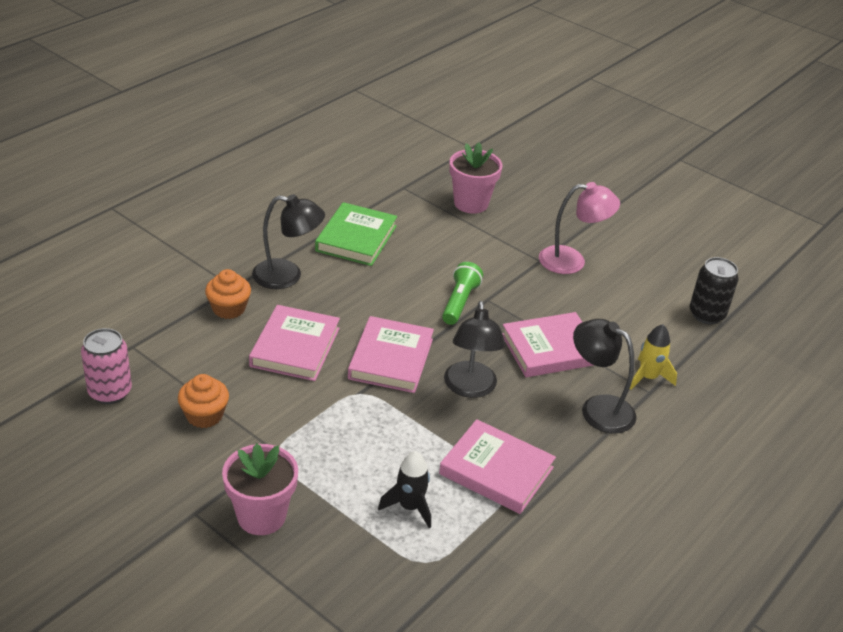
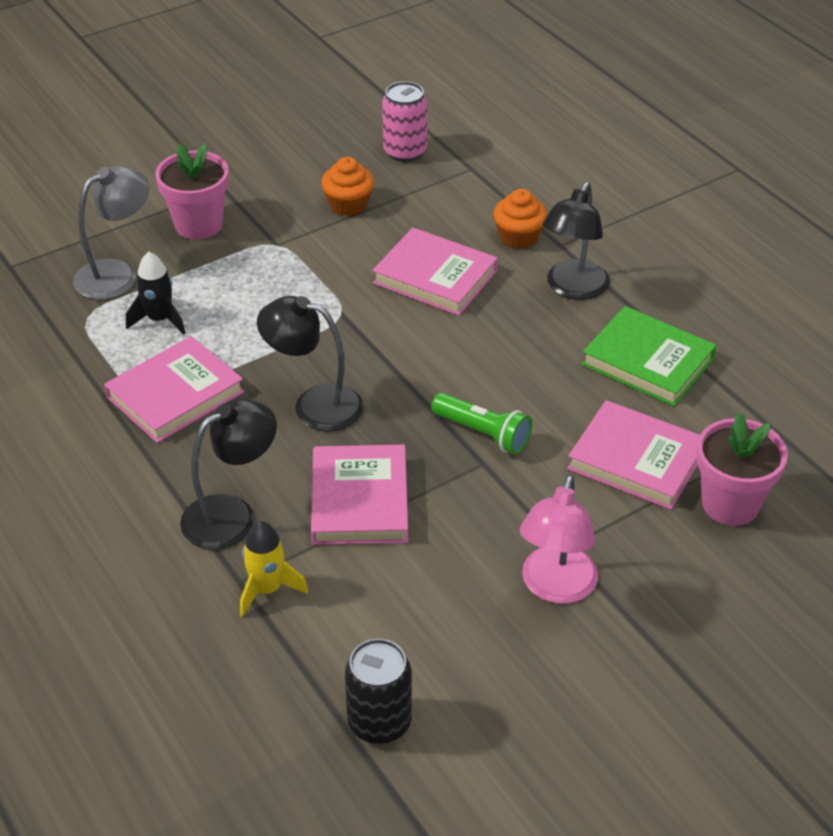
camera: 110 degrees right, 5 degrees up
(356, 558) = (117, 274): none -> grey lamp
(391, 359) = (390, 348): pink book -> pink book (636, 460)

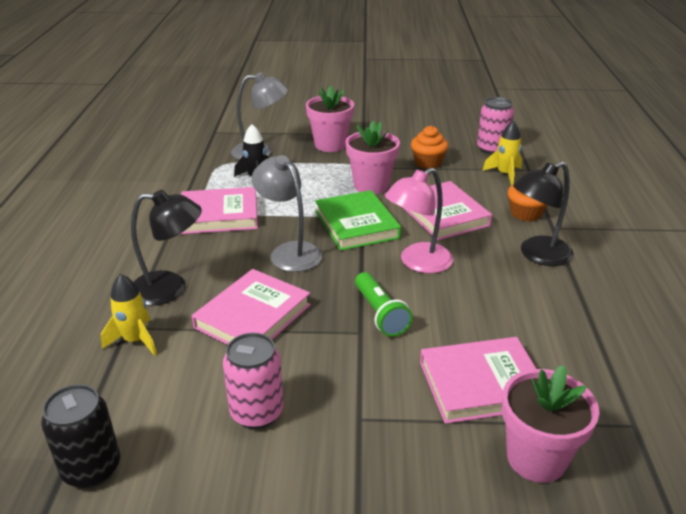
camera: 35 degrees right, 10 degrees down
(314, 269) = (371, 185): none -> pink flower pot
(314, 405) = (289, 251): black lamp -> grey lamp
(452, 187) = (505, 174): none -> yellow rocket
(470, 592) = (257, 412): none -> pink can
(555, 588) = (322, 444): pink lamp -> pink lamp (418, 263)
(636, 460) = (481, 384): pink book -> pink book turned 75 degrees counterclockwise
(647, 361) = (555, 321): green book -> green book (356, 224)

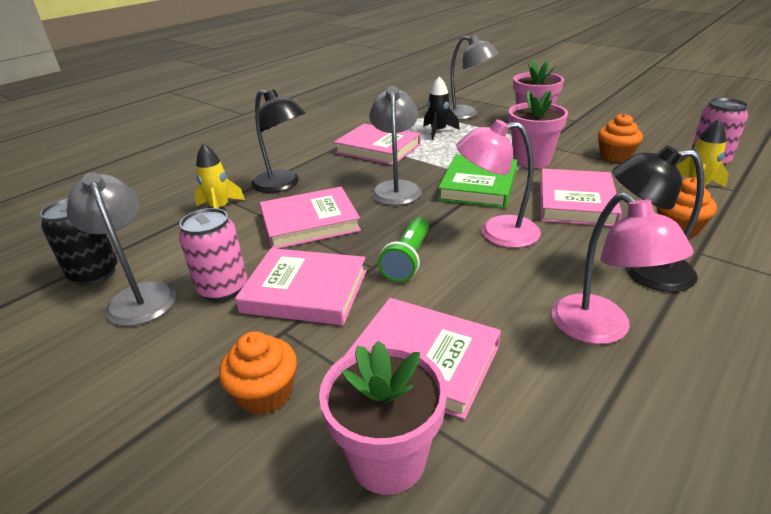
camera: 40 degrees right, 0 degrees up
(181, 461) = (139, 296): none -> grey lamp
(333, 378) = (305, 291): none -> pink book
(409, 469) = (265, 393): none -> orange cupcake
(556, 308) = (601, 329): none -> pink lamp

